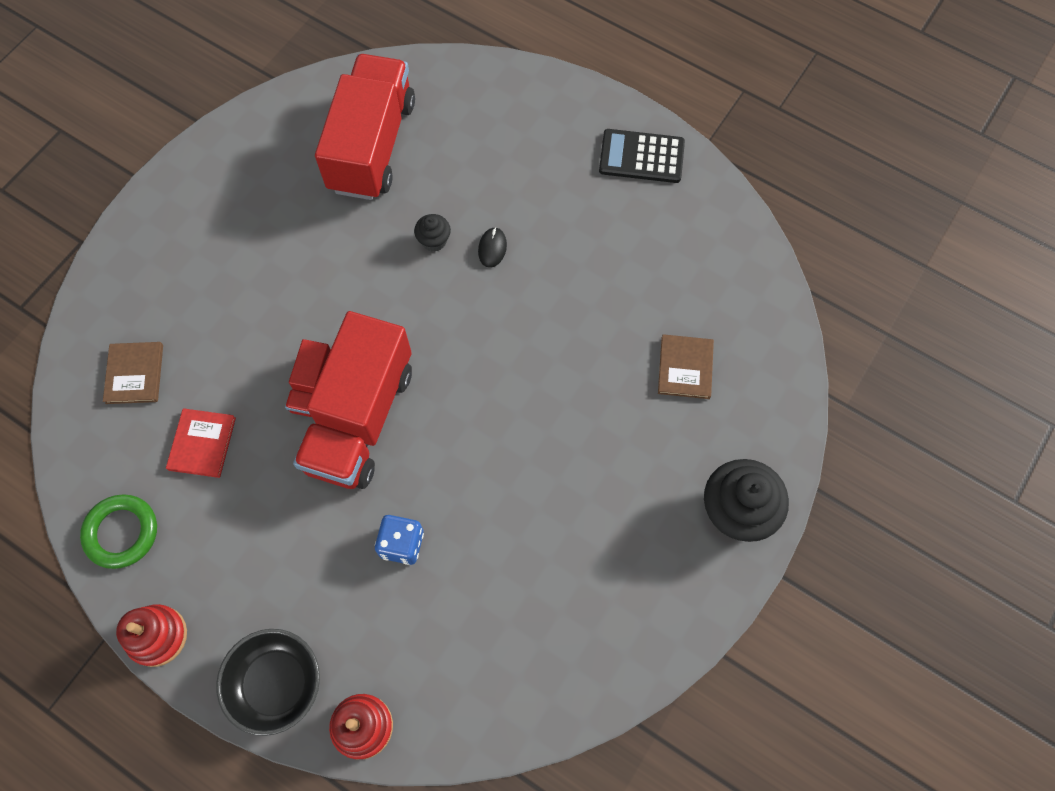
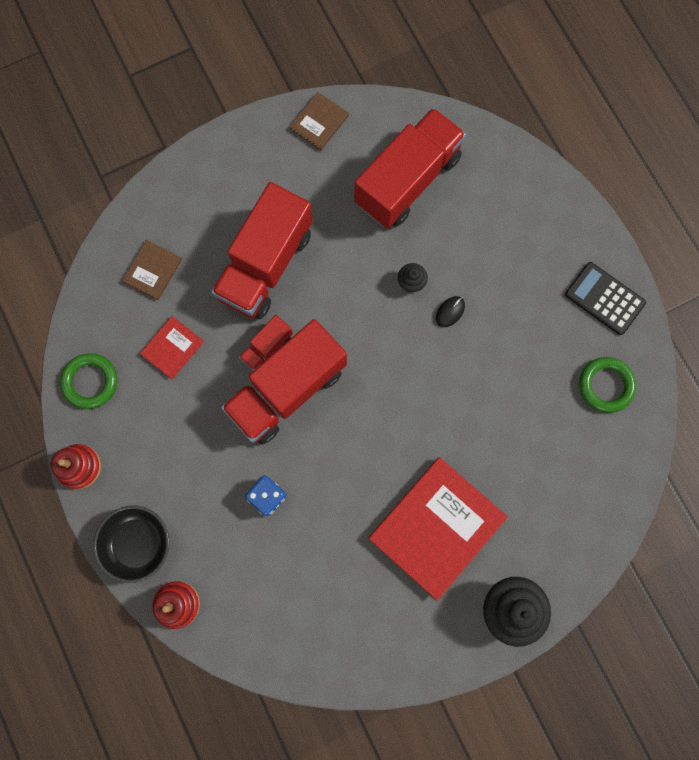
camera: 30 degrees right, 10 degrees up
(263, 302) = (266, 264): none -> red truck
(608, 472) = (436, 527): none -> red book
(685, 368) = (537, 482): brown book -> brown book (319, 122)
(694, 237) = (605, 385): none -> green ring

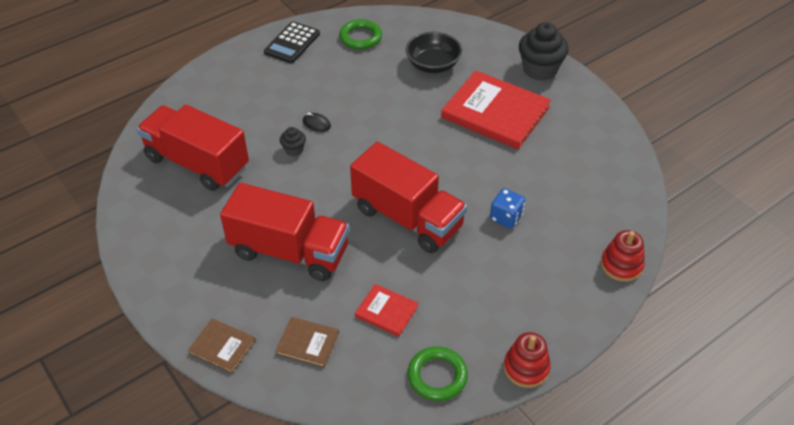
camera: 100 degrees left, 30 degrees down
(138, 543) = (581, 304): black bowl -> black bowl (433, 65)
(267, 348) = (371, 238): red truck -> none
(319, 122) = (137, 232): brown book -> brown book (222, 347)

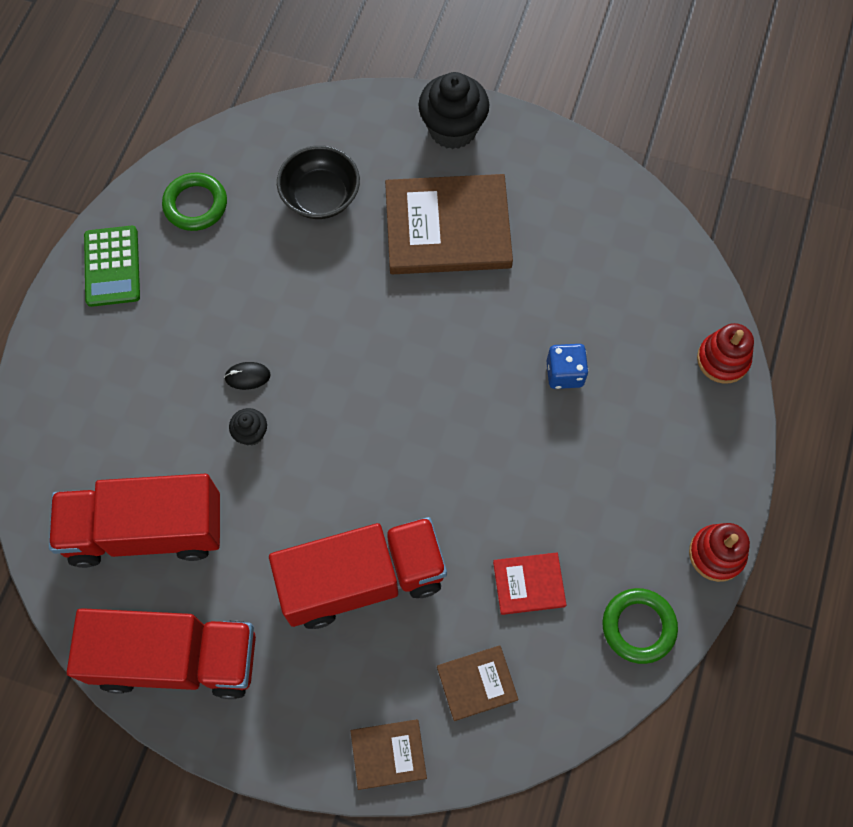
camera: 35 degrees left, 20 degrees up
(292, 43) = (112, 266): black calculator -> green calculator
(407, 218) = (459, 444): red truck -> red truck (176, 659)
(495, 112) = (447, 227): red book -> brown book

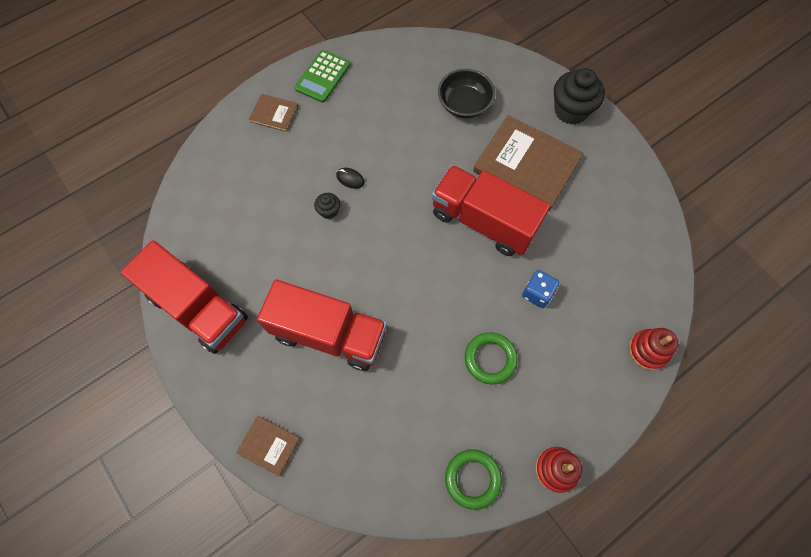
camera: 35 degrees right, 0 degrees up
(146, 530) = (235, 228): red truck -> red truck (483, 221)
(195, 205) = (391, 69): green ring -> green ring (490, 359)
(477, 683) = (349, 441): brown book -> brown book (274, 114)
(529, 584) = (423, 404): red book -> none

